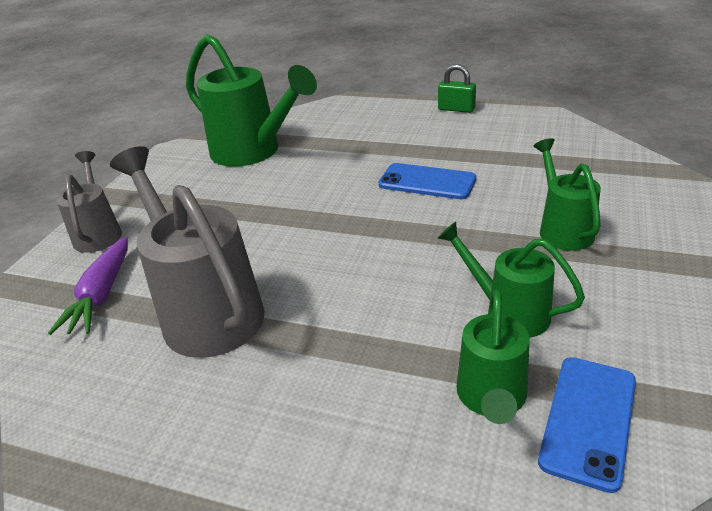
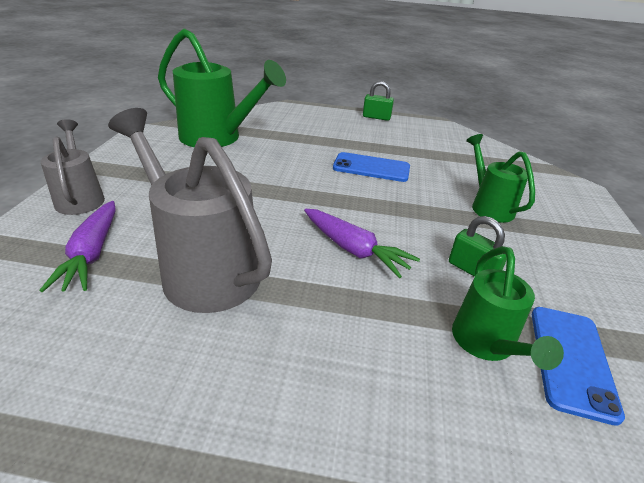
camera: 15 degrees left, 0 degrees up
(374, 288) = (354, 250): none -> purple carrot
(508, 312) = (472, 270): green watering can -> green padlock

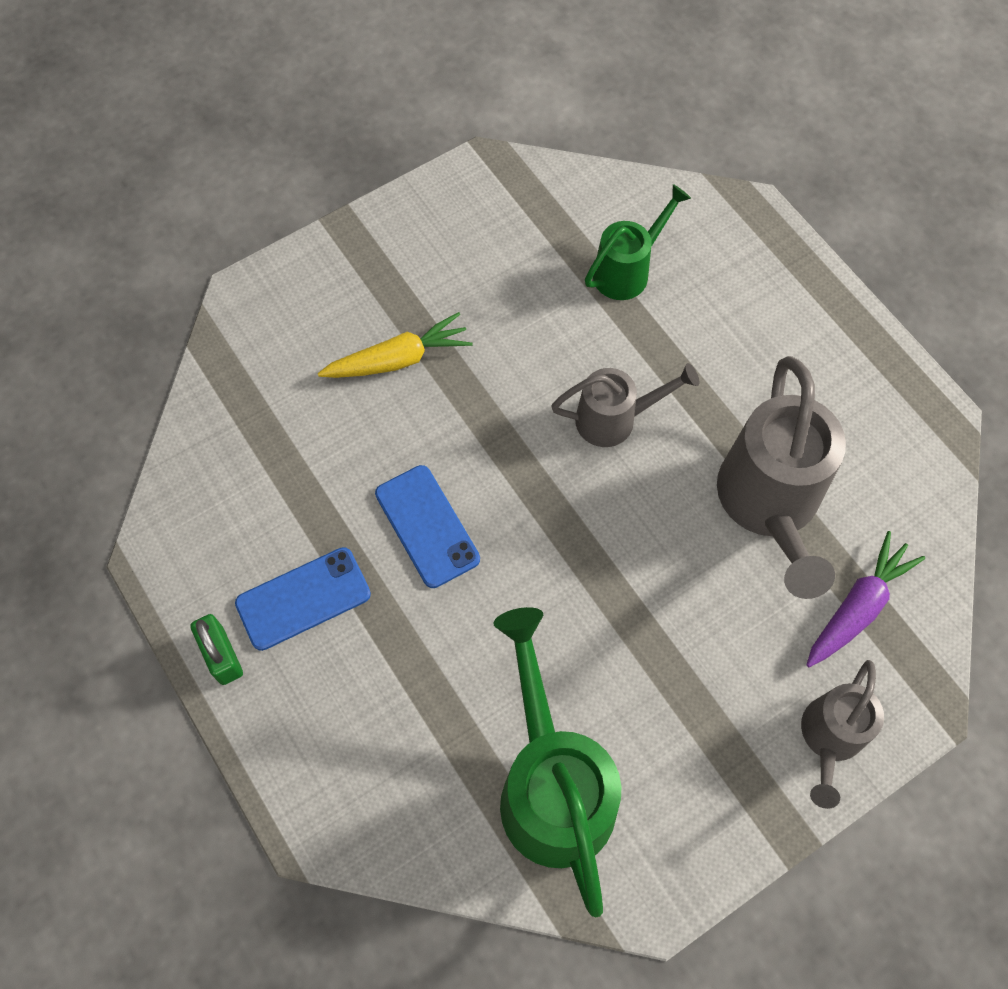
camera: 130 degrees left, 30 degrees up
(354, 250) = (614, 419): purple carrot -> grey watering can
(472, 270) = (542, 318): green padlock -> none
(488, 206) = (399, 359): green watering can -> yellow carrot
(571, 360) = (588, 220): blue phone -> blue phone (303, 598)

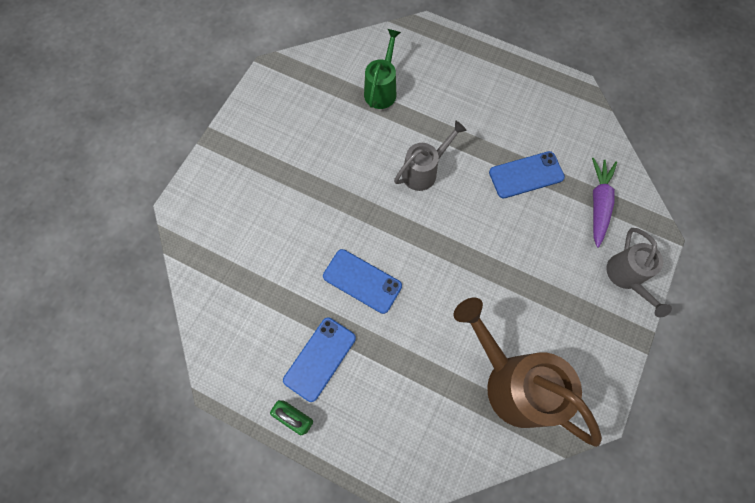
camera: 30 degrees left, 5 degrees up
(399, 359) = (290, 198): yellow carrot -> none
(552, 786) = (512, 382): green watering can -> brown watering can
(769, 504) = (526, 175): grey watering can -> blue phone

